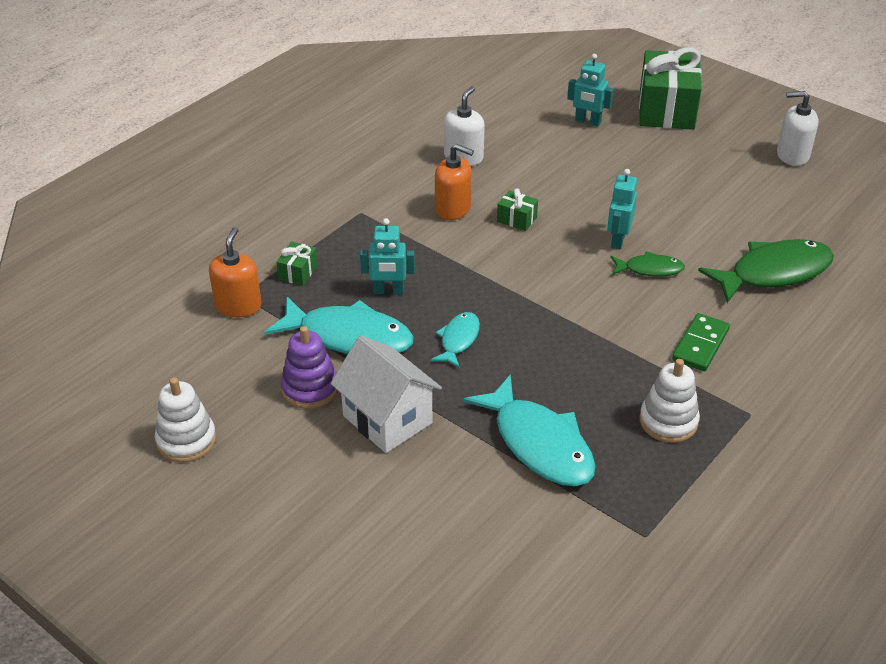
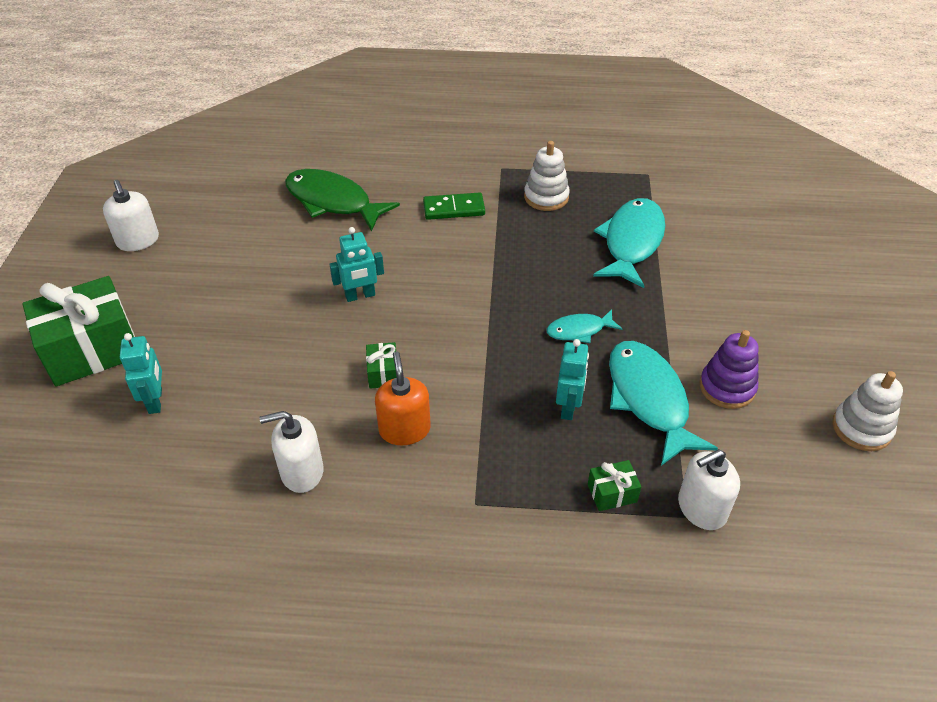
camera: 125 degrees left, 5 degrees up
(238, 306) = (701, 508): orange soap dispenser -> white soap dispenser
(387, 419) = (700, 325): white house -> none
(388, 291) = (568, 407): turquoise robot -> turquoise robot turned 45 degrees clockwise
(650, 269) = (385, 263): green fish -> none

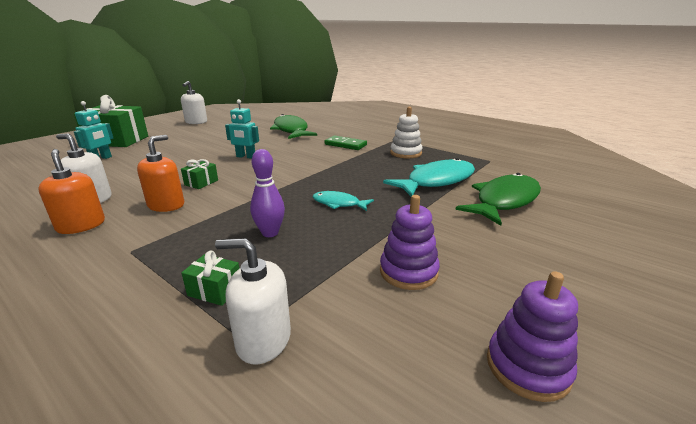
camera: 35 degrees right, 20 degrees down
(363, 508) = (81, 225): none -> orange soap dispenser
(568, 407) = (270, 233): turquoise robot -> purple bowling pin
(649, 399) = (332, 252): turquoise fish -> none
(718, 248) = (504, 201): none -> green fish
(861, 428) = (527, 367): white stacking toy -> purple stacking toy

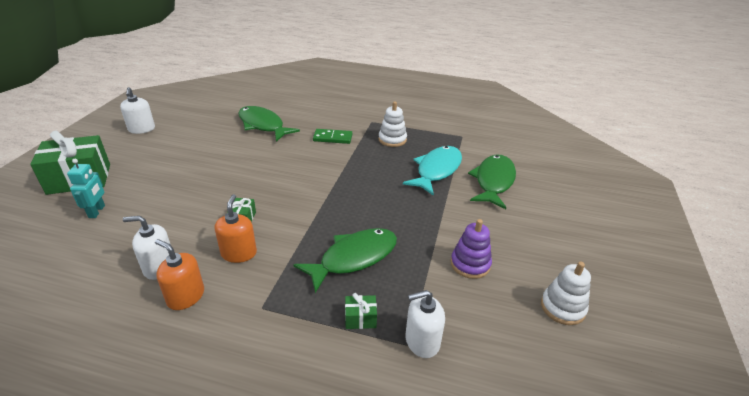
camera: 25 degrees left, 10 degrees up
(246, 157) = (252, 174): turquoise robot -> none
(270, 233) = (354, 258): purple bowling pin -> green fish
(338, 203) = (381, 214): turquoise fish -> none
(527, 367) = (562, 307): purple stacking toy -> white stacking toy

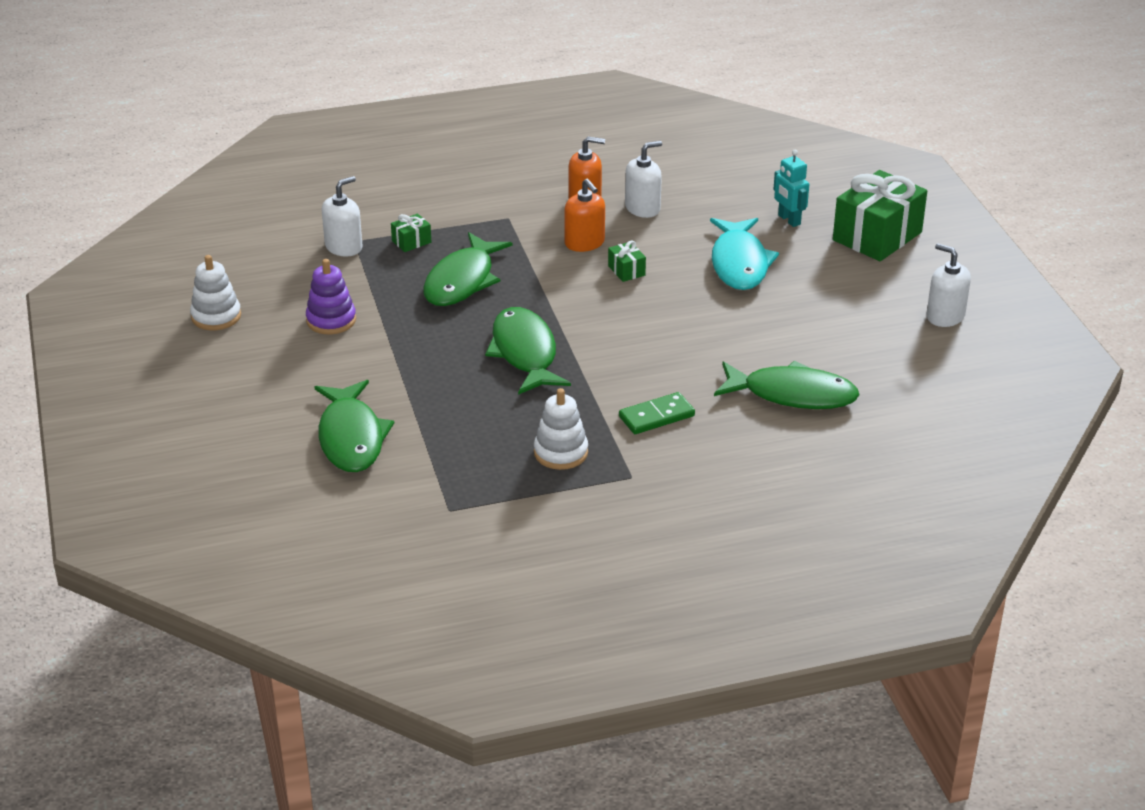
camera: 150 degrees right, 0 degrees up
(362, 190) = (525, 353): none -> green fish
(437, 170) = (447, 423): turquoise fish -> turquoise fish (739, 263)

